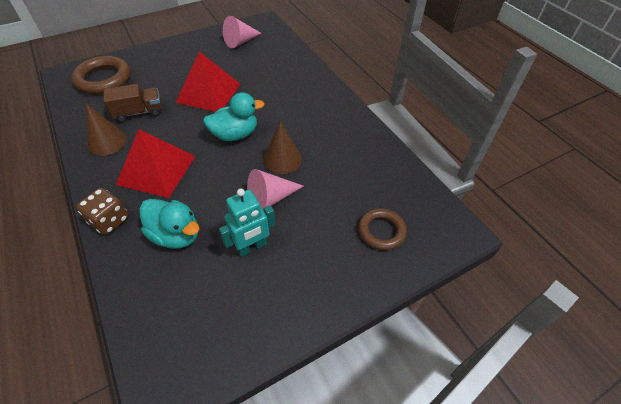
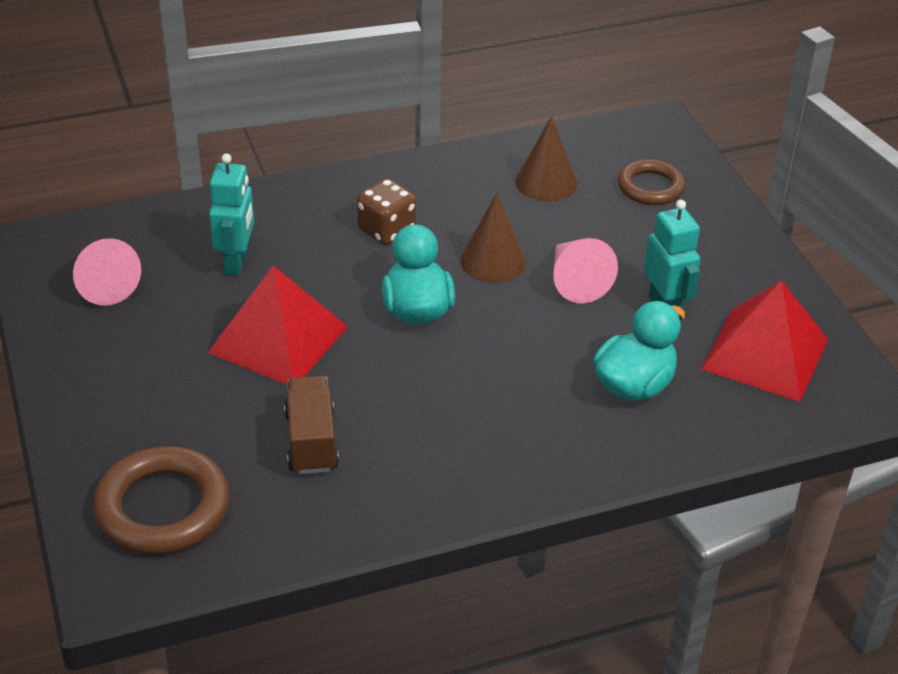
camera: 80 degrees left, 10 degrees down
(107, 142) = (392, 483): brown cone -> brown cone (546, 182)
(109, 220) = (595, 464): brown dice -> brown dice (386, 230)
(157, 170) = (486, 410): red pyramid -> red pyramid (765, 353)
(262, 72) = (236, 262): none -> turquoise robot

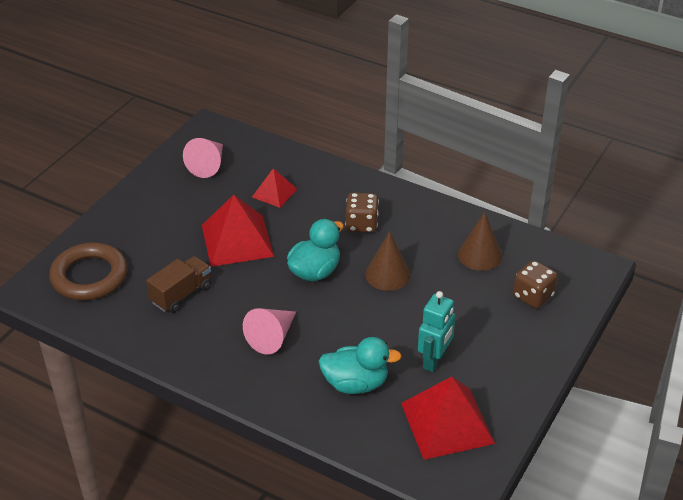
camera: 50 degrees right, 0 degrees up
(236, 262) = (274, 193): turquoise robot -> red pyramid
(576, 281) = (411, 314): pink cone -> pink cone (272, 337)
(650, 187) = (533, 296): brown ring -> brown dice

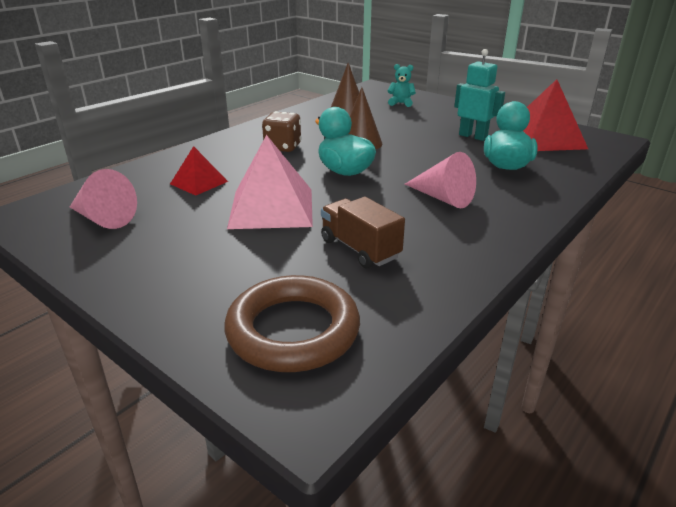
camera: 80 degrees left, 10 degrees down
(237, 240) = (272, 208): red pyramid -> pink pyramid
(533, 296) = (401, 103): brown dice -> turquoise teddy bear

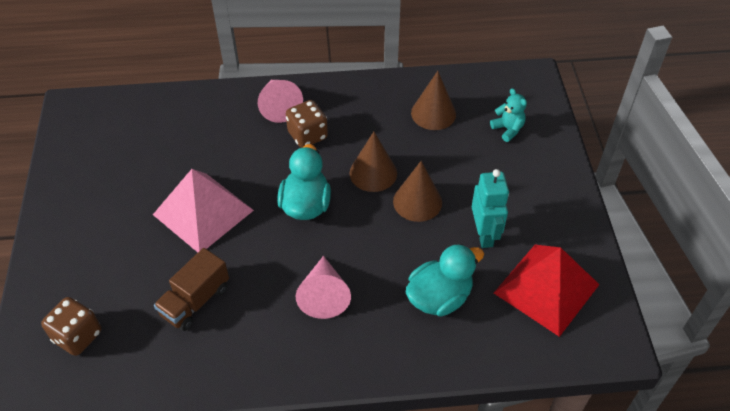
camera: 45 degrees right, 20 degrees up
(104, 218) = (105, 147): pink cone -> pink cone (279, 106)
(199, 182) = (198, 144): red pyramid -> none
(293, 330) = (77, 336): brown ring -> brown dice
(360, 249) = (195, 301): brown truck -> brown truck turned 150 degrees counterclockwise
(411, 141) = (417, 201): none -> brown cone

